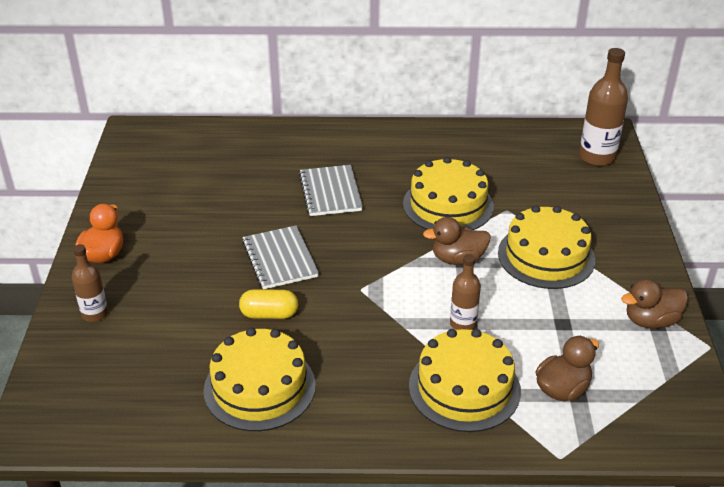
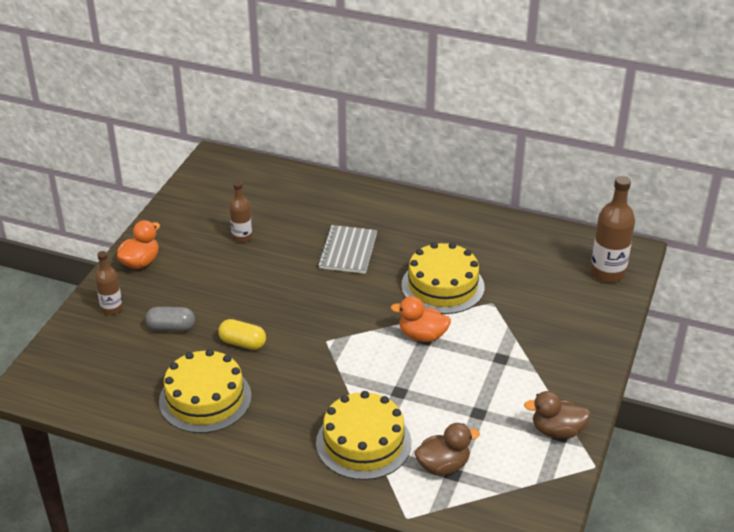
camera: 20 degrees right, 0 degrees up
(177, 318) = (171, 328): none -> grey capsule
(280, 259) = (275, 299): grey notebook -> none
(458, 259) = (422, 336): brown duck -> orange duck
(463, 324) = (393, 391): brown bottle -> brown bottle (242, 237)
(546, 256) = (501, 352): yellow cake -> none

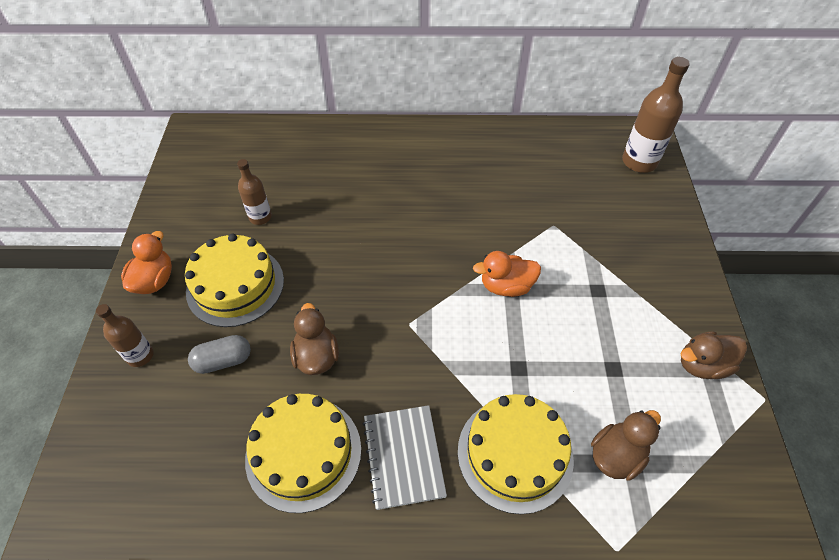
camera: 20 degrees left, 15 degrees up
(242, 343) = (316, 356): yellow capsule -> brown duck
(348, 251) = (381, 204): grey notebook -> grey notebook (403, 457)
(442, 286) = (496, 219): yellow cake -> yellow cake (235, 285)

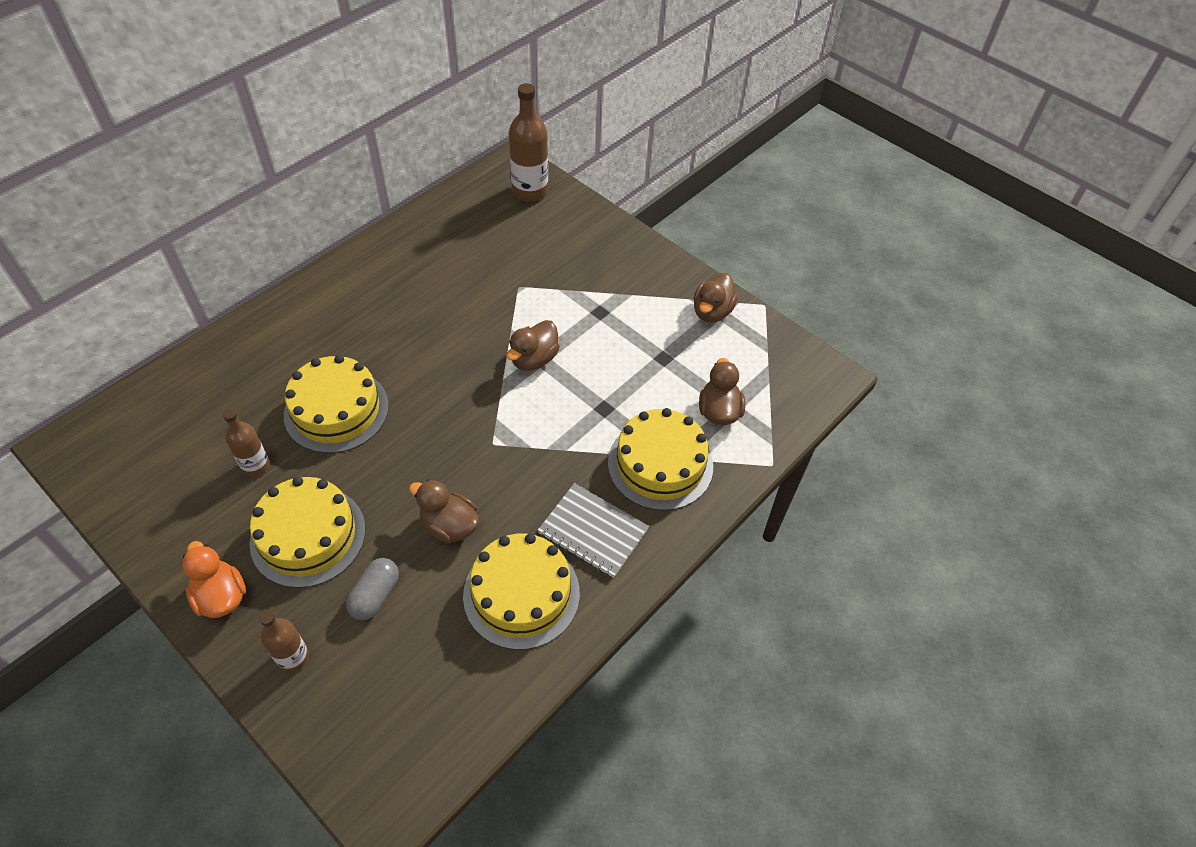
camera: 50 degrees left, 0 degrees up
(341, 219) = (336, 410): none -> yellow cake
(506, 286) = (534, 359): orange duck -> brown duck

